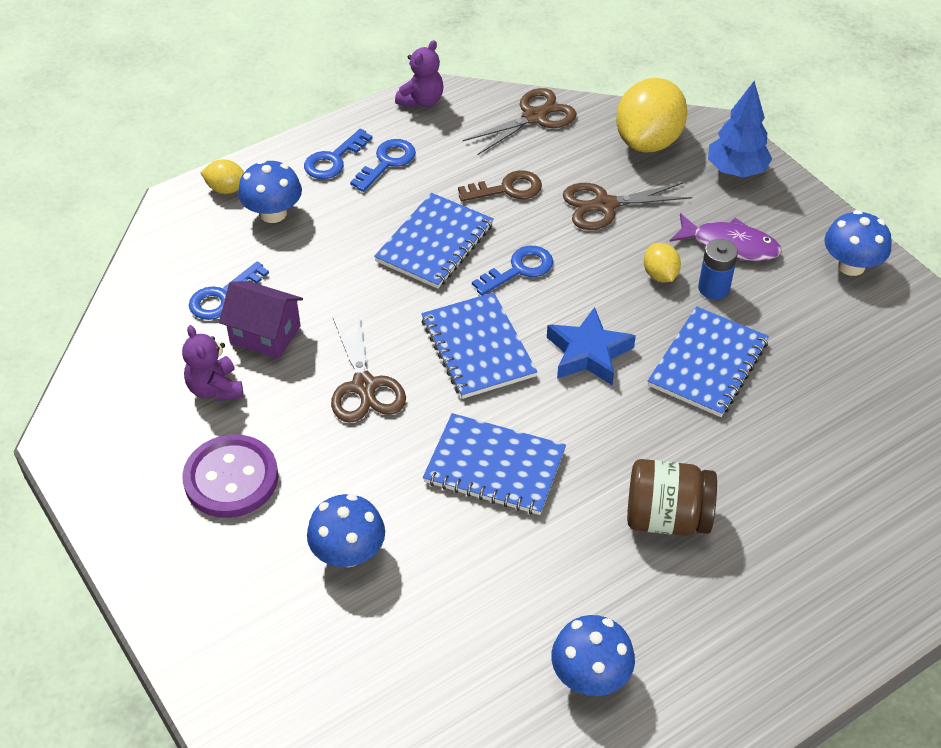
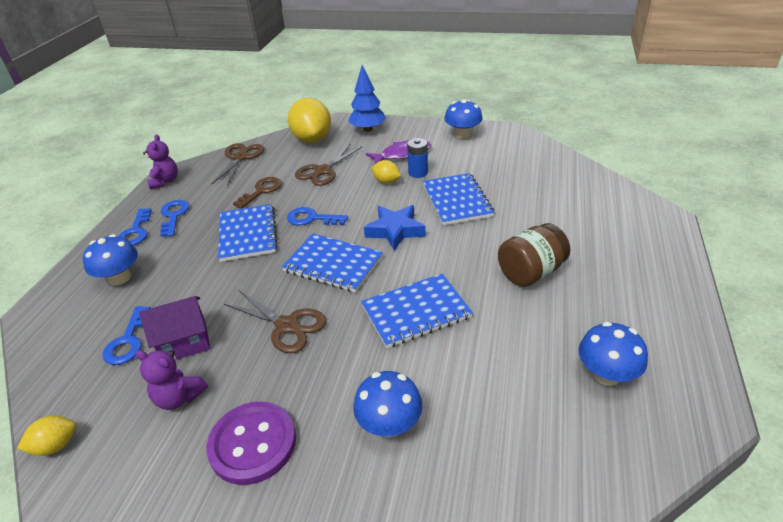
camera: 40 degrees left, 10 degrees down
(226, 189) = (69, 284): yellow lemon -> yellow lemon (56, 445)
(519, 269) = (312, 218): blue key -> blue key turned 90 degrees counterclockwise

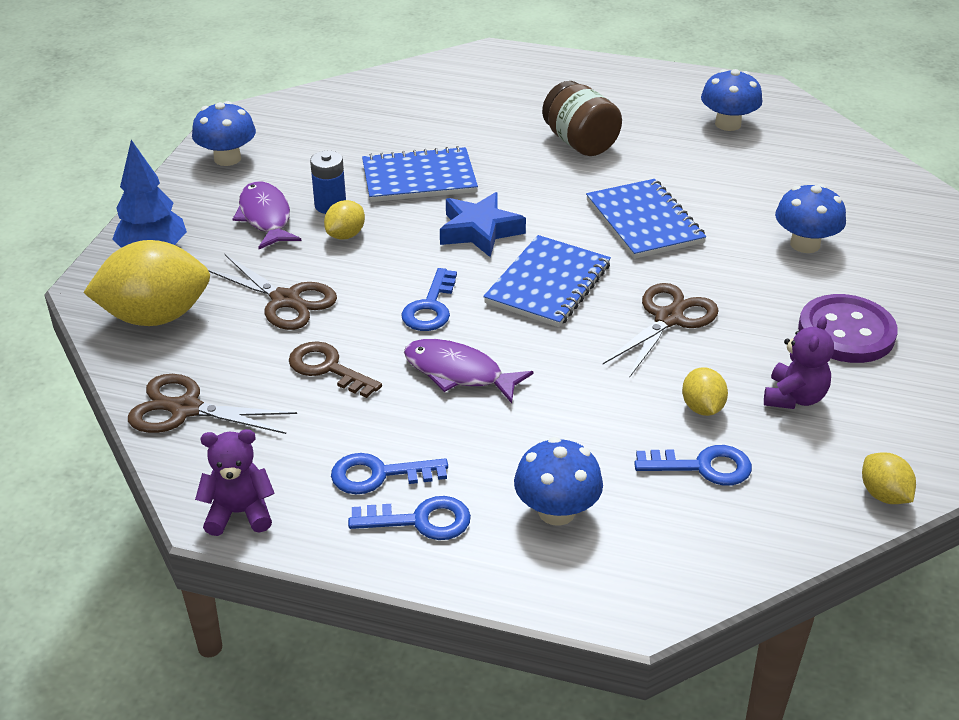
camera: 90 degrees left, 0 degrees up
(184, 342) = (702, 408): purple house -> yellow lemon
(247, 234) = (458, 373): blue notebook -> purple fish

